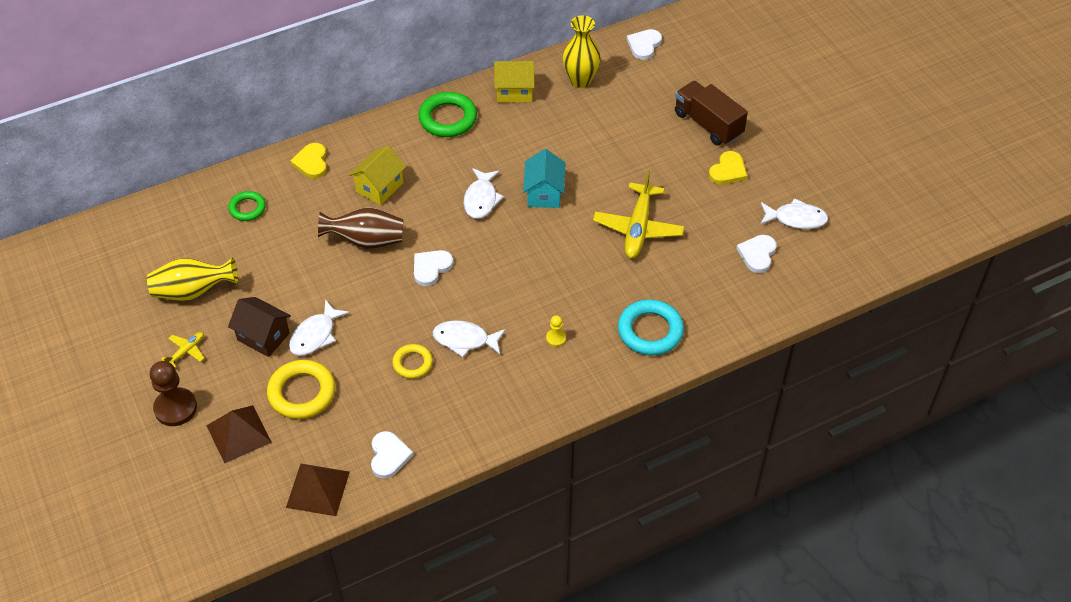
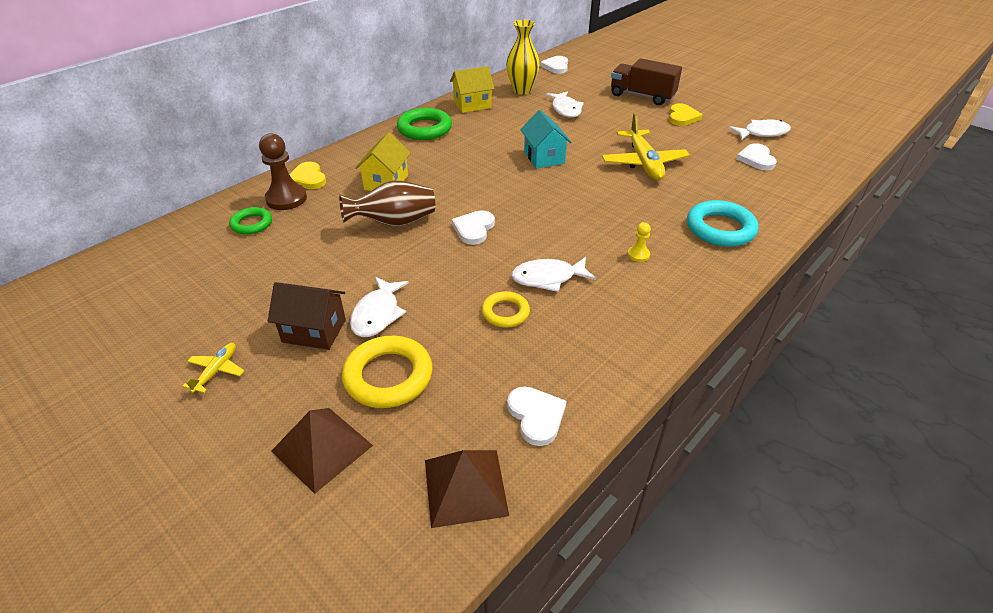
camera: 20 degrees left, 10 degrees down
(175, 408) = (219, 441): brown pawn -> brown pawn (286, 199)
(193, 291) = (208, 308): yellow vase -> none
(481, 199) = (489, 172): white fish -> white fish (565, 109)

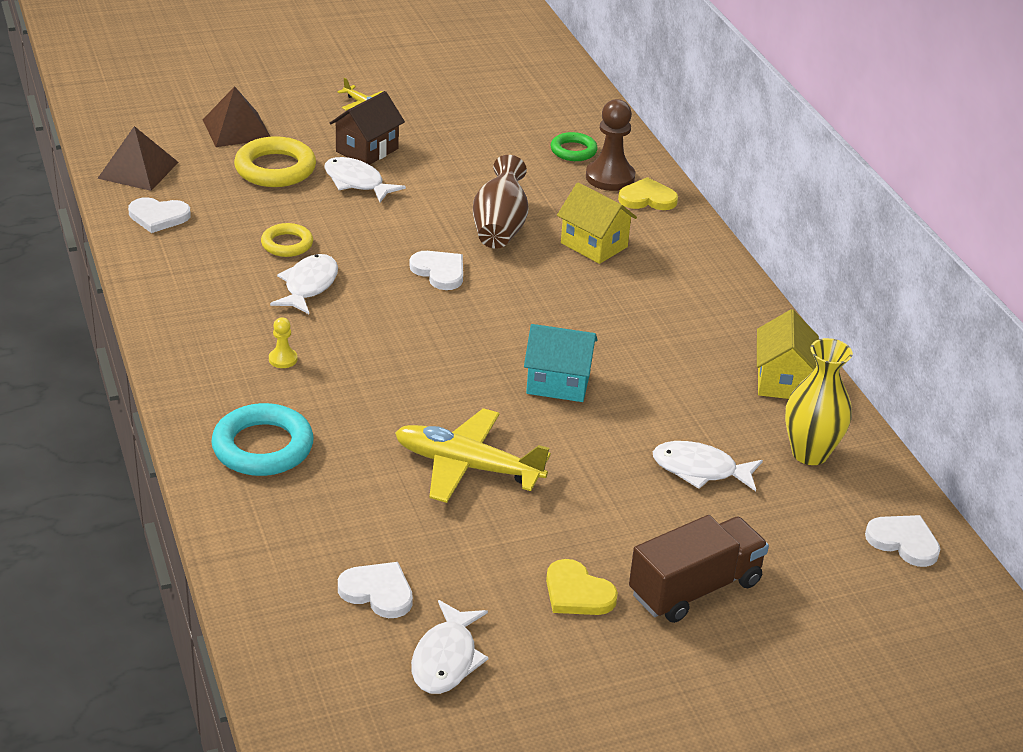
camera: 115 degrees right, 5 degrees down
(424, 129) = (724, 313): green ring -> none

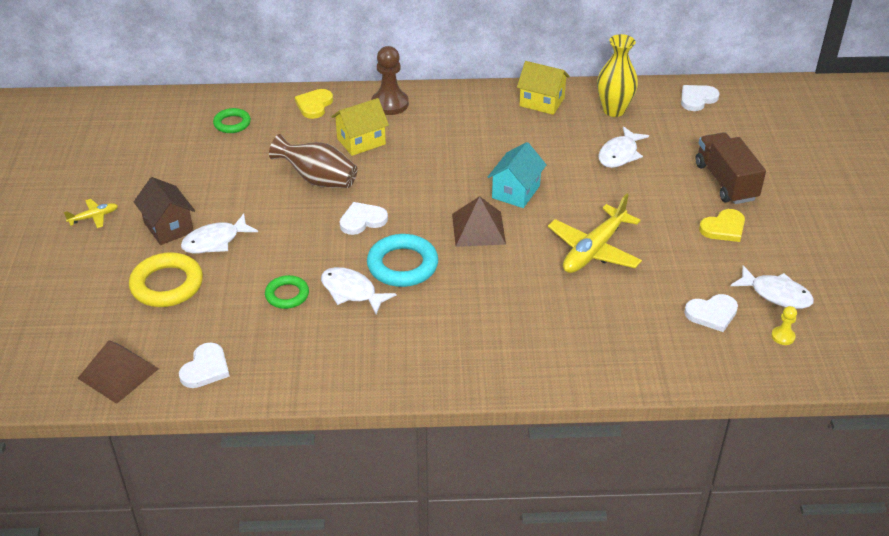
camera: 70 degrees left, 5 degrees up
(236, 129) = (85, 299): brown pyramid -> brown pyramid (478, 229)
(263, 447) = (548, 347): turquoise ring -> turquoise ring (402, 265)
(283, 359) = (444, 320): yellow pawn -> yellow pawn (783, 336)
(287, 244) = (287, 295): yellow ring -> green ring
(378, 592) = (712, 314): white heart -> white heart turned 150 degrees counterclockwise
(610, 177) = (278, 115): brown pawn -> brown pawn (390, 104)

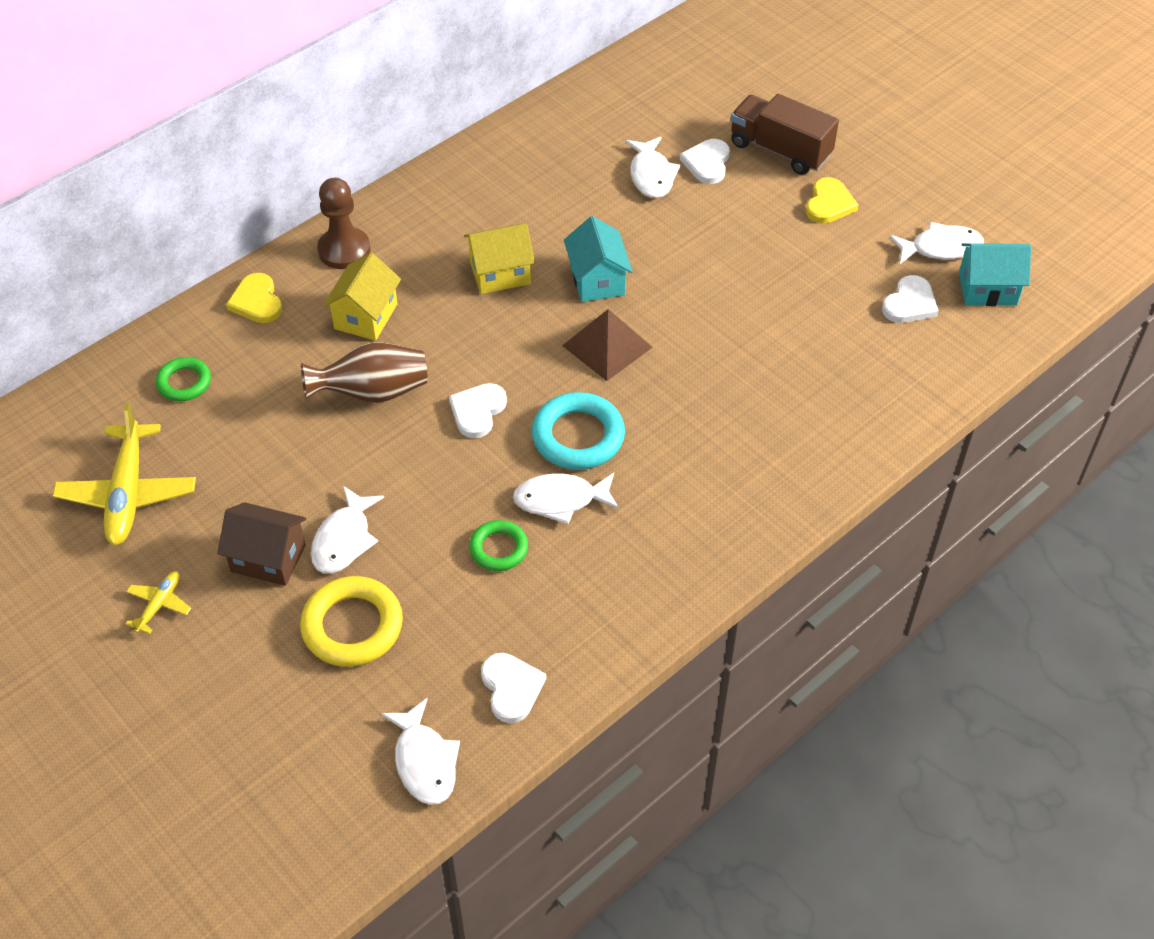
camera: 40 degrees left, 10 degrees up
(118, 373) = (424, 761): brown pyramid -> white fish
(542, 102) = (507, 155): yellow house -> yellow house (500, 273)
(593, 250) = (740, 301): yellow plane -> yellow plane (128, 494)
(614, 110) = (591, 124): yellow vase -> none
(697, 99) = (658, 66): white heart -> white heart (707, 163)
(783, 336) = (987, 289): yellow pawn -> turquoise house

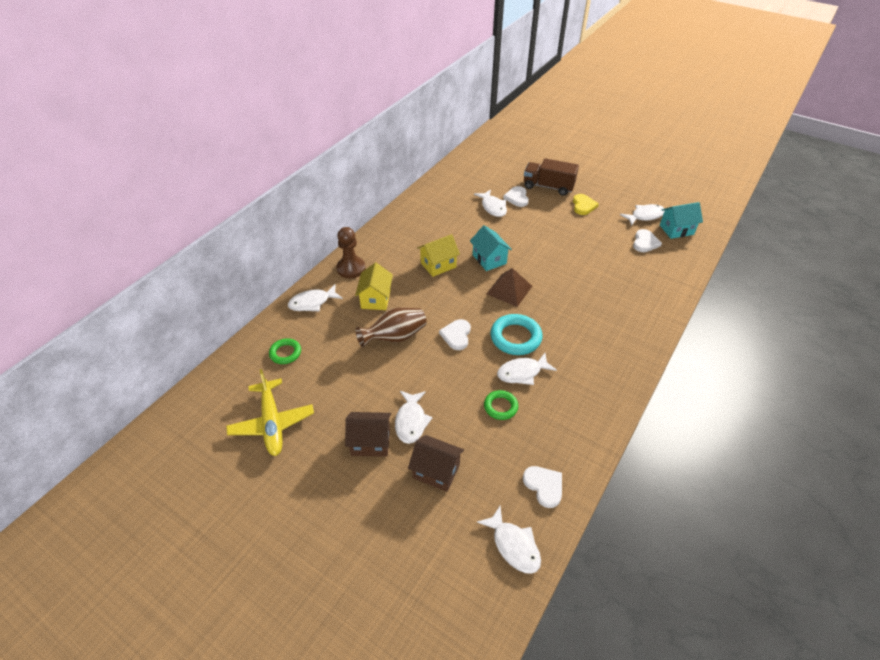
camera: 15 degrees left, 5 degrees down
(159, 604) = (313, 486): yellow plane -> none
(257, 301) = (312, 302): yellow heart -> white fish
(352, 626) = (436, 471): yellow ring -> brown house

